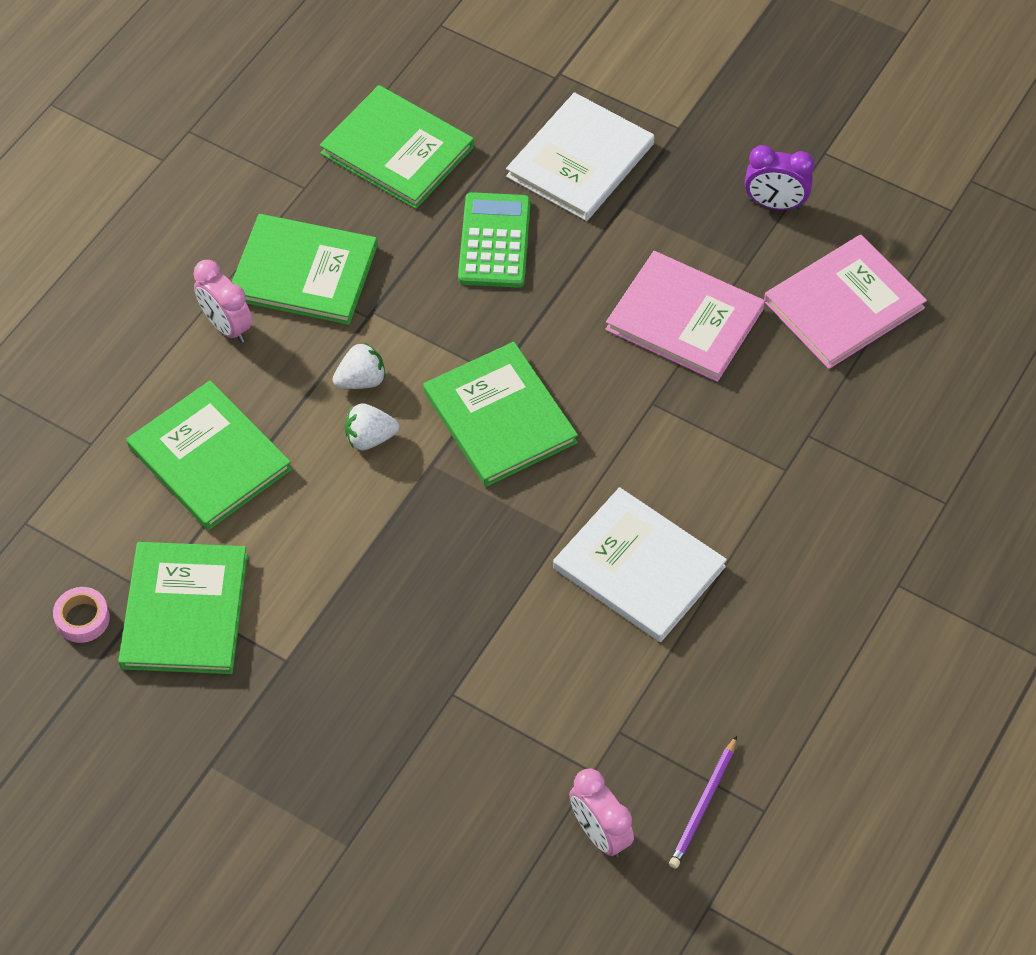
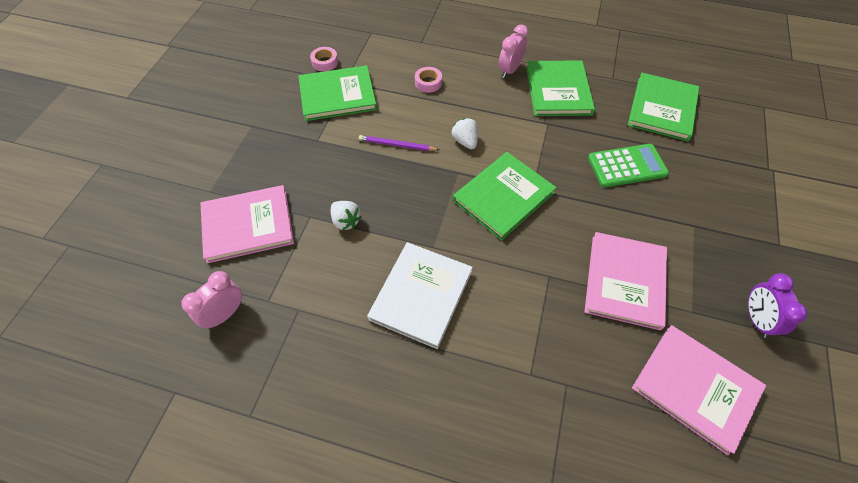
camera: 75 degrees right, 0 degrees up
(209, 458) = (428, 83): green book -> pink tape
(361, 380) = (501, 129): white strawberry -> white strawberry (346, 221)
(441, 789) = (248, 225): none -> pink book
(580, 160) = (714, 195): white book -> none
(703, 805) = (250, 373): purple pencil -> purple pencil (397, 145)

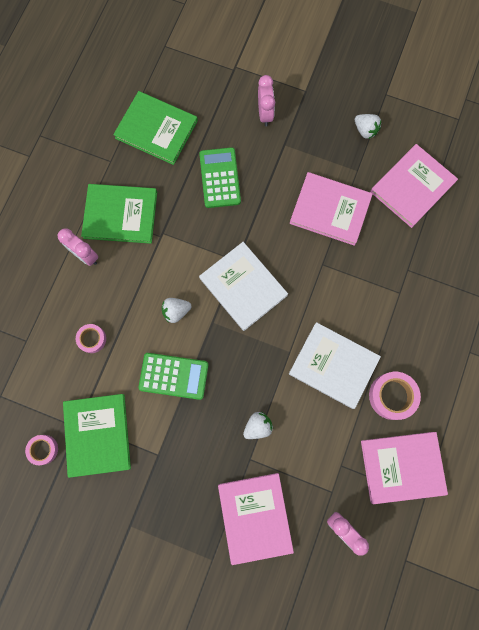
camera: 85 degrees left, 20 degrees up
(293, 384) = (402, 467): none -> pink book
(386, 368) = (392, 396): none -> pink tape
(397, 145) = (174, 376): purple pencil -> green calculator
(503, 196) = (243, 287): green book -> white book
(726, 203) = (265, 114): none -> pink clock
(756, 319) = (365, 130): purple clock -> white strawberry

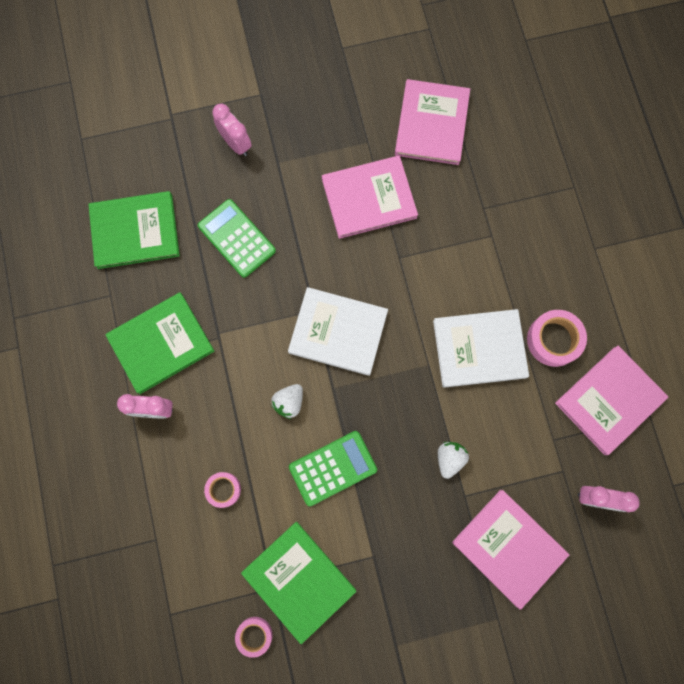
camera: 35 degrees left, 0 degrees up
(365, 130) = (347, 97): white strawberry -> none

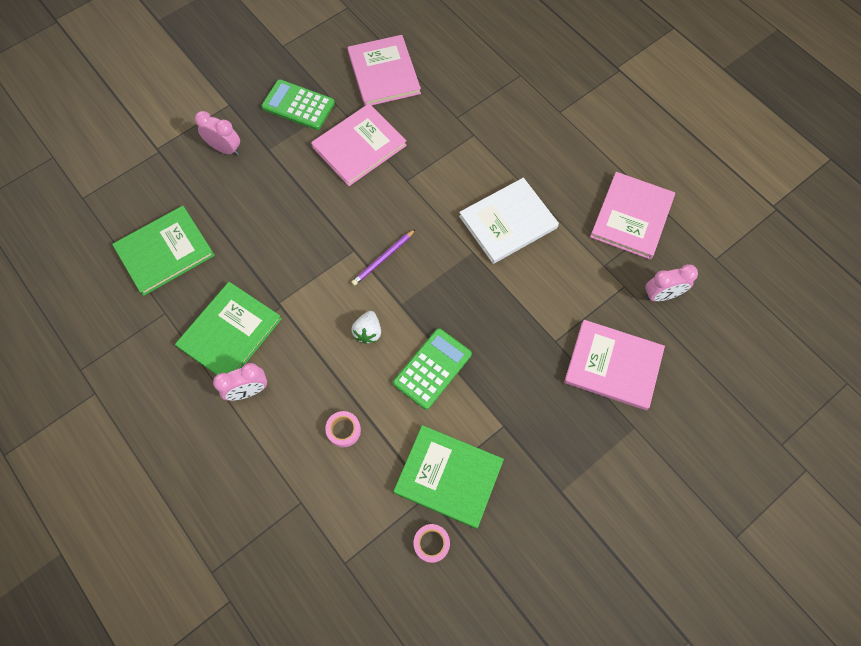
camera: 25 degrees left, 10 degrees down
(236, 238) = (260, 221): green calculator -> green calculator (298, 105)
(338, 332) = (383, 258): white book -> purple pencil
(449, 459) = (527, 317): white strawberry -> none
(553, 340) = (564, 190): pink tape -> none

